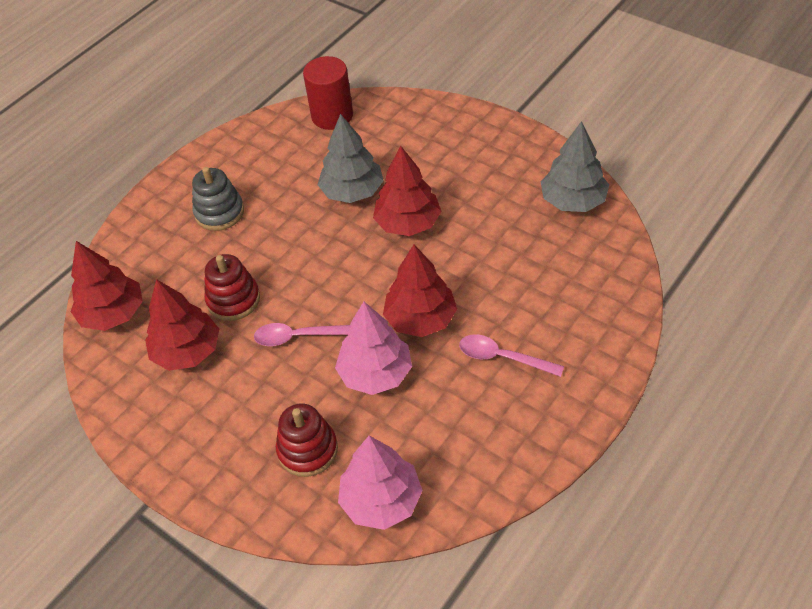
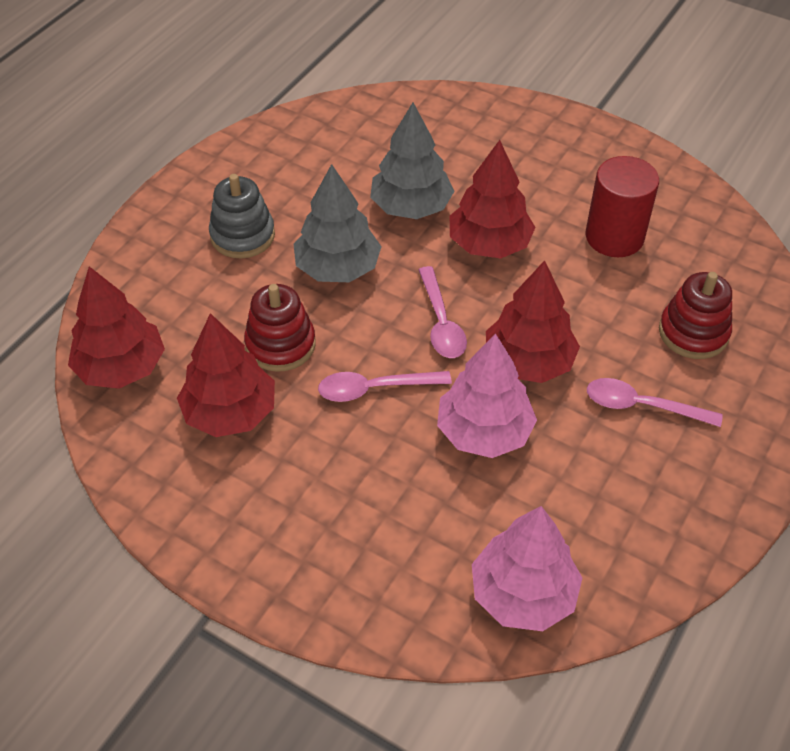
camera: 10 degrees left, 0 degrees up
(307, 450) = (414, 533): red stacking toy -> red stacking toy (693, 332)
(332, 116) = (368, 115): red cylinder -> red cylinder (614, 237)
(358, 286) = (441, 322): none -> pink spoon
(573, 201) = (689, 213): grey tree -> grey tree (338, 268)

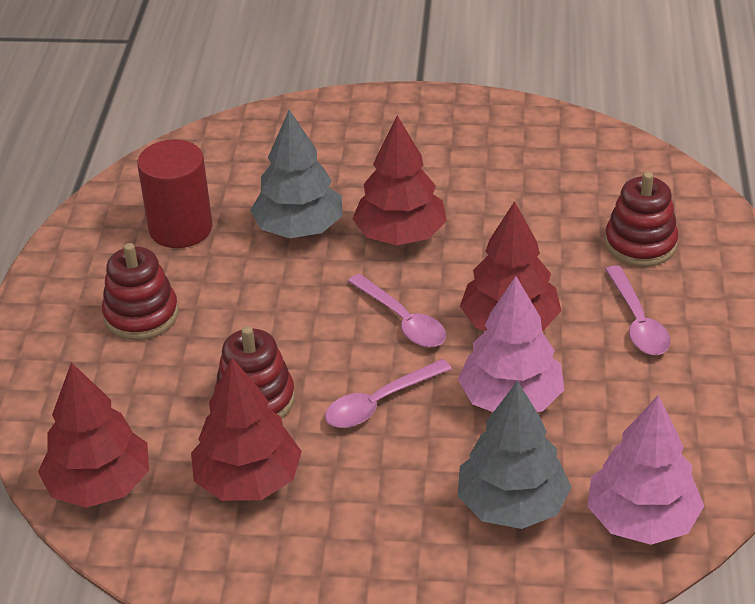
camera: 25 degrees left, 10 degrees down
(242, 235) = (141, 315): grey stacking toy -> red stacking toy
(338, 268) = (264, 309): grey tree -> grey tree (512, 505)
(614, 237) = (514, 188): red cylinder -> red cylinder (180, 228)
(642, 406) = (638, 322): pink spoon -> pink spoon turned 90 degrees counterclockwise

